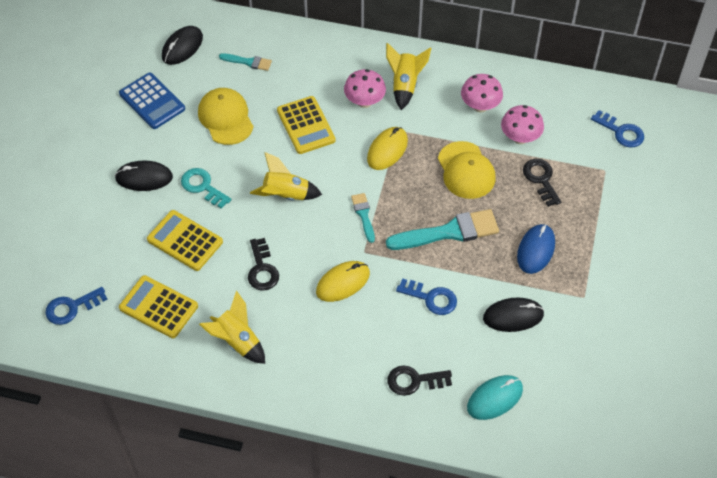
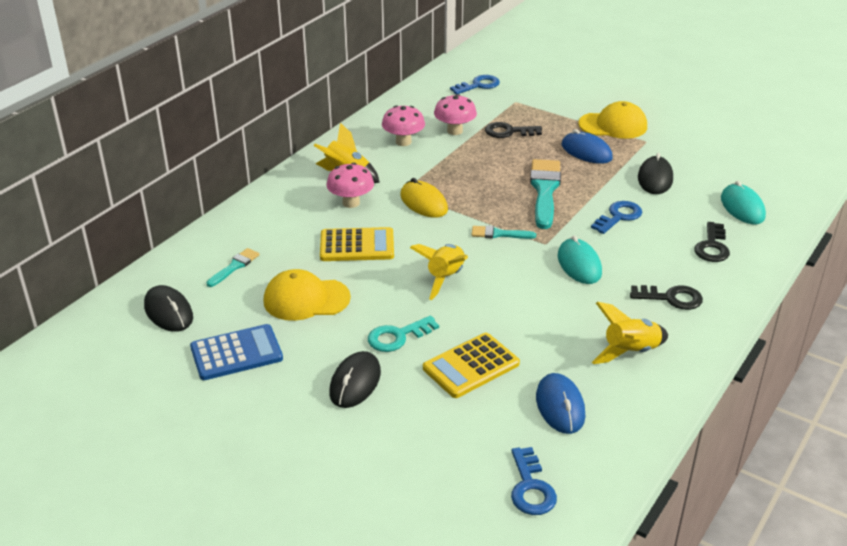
camera: 70 degrees left, 20 degrees down
(158, 307) = (560, 406): yellow calculator -> blue mouse
(262, 269) = (538, 315): black key -> black key (671, 298)
(343, 283) = (579, 264): yellow mouse -> turquoise mouse
(466, 170) = (476, 166): yellow cap -> yellow cap (613, 125)

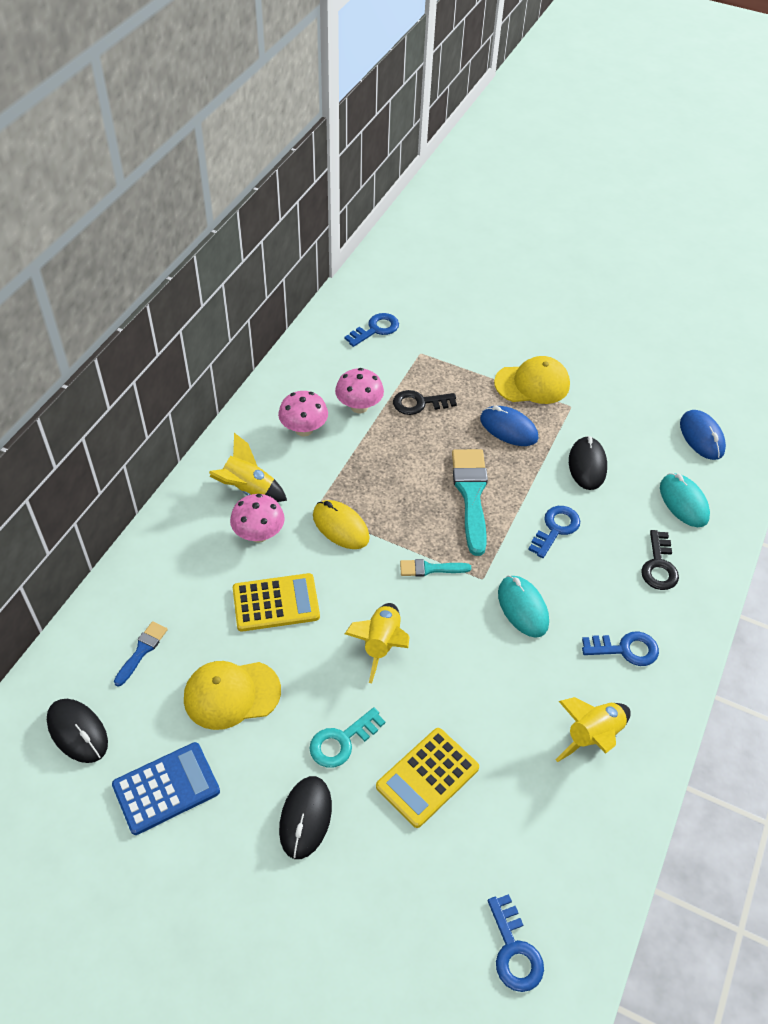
camera: 10 degrees left, 15 degrees up
(234, 266) = (142, 651): turquoise brush -> blue brush
(560, 406) = (529, 826): blue mouse -> blue mouse (701, 437)
(671, 298) = (625, 649): black key -> blue key

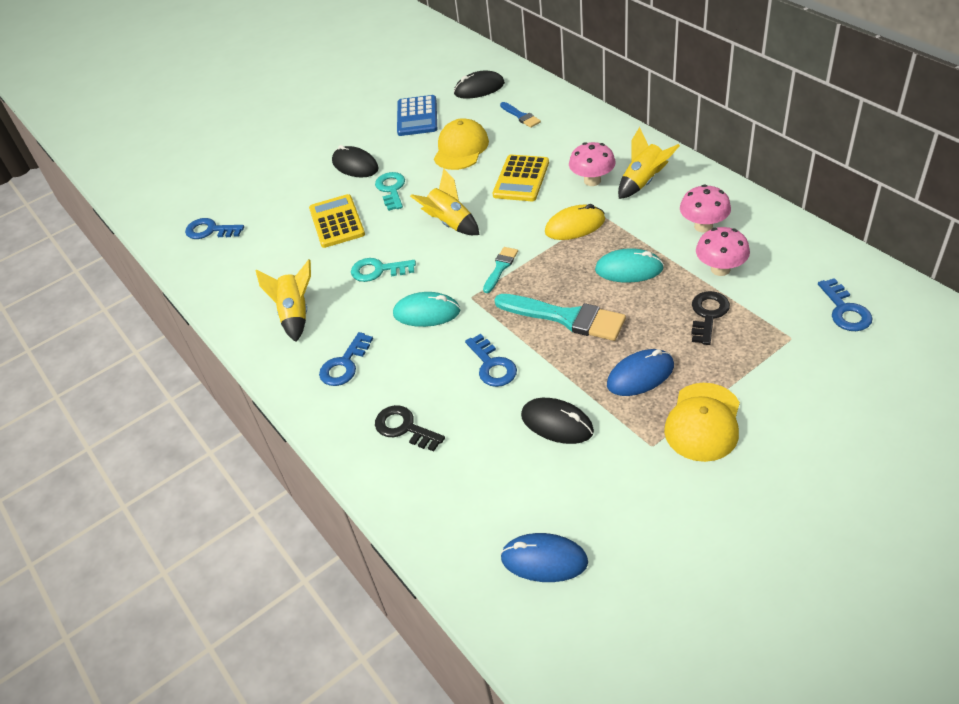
camera: 125 degrees right, 5 degrees down
(487, 684) = (378, 270): none -> turquoise key
(683, 502) = (463, 488): turquoise mouse -> turquoise mouse (629, 269)

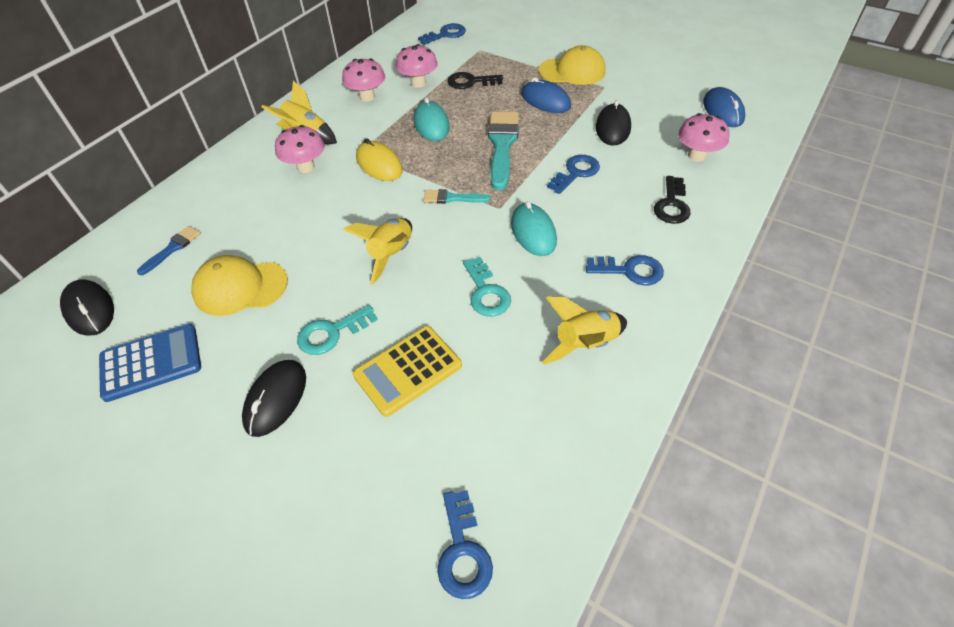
camera: 115 degrees left, 5 degrees up
(468, 485) = (696, 155): none -> pink mushroom
(521, 179) = (304, 218): yellow calculator -> none

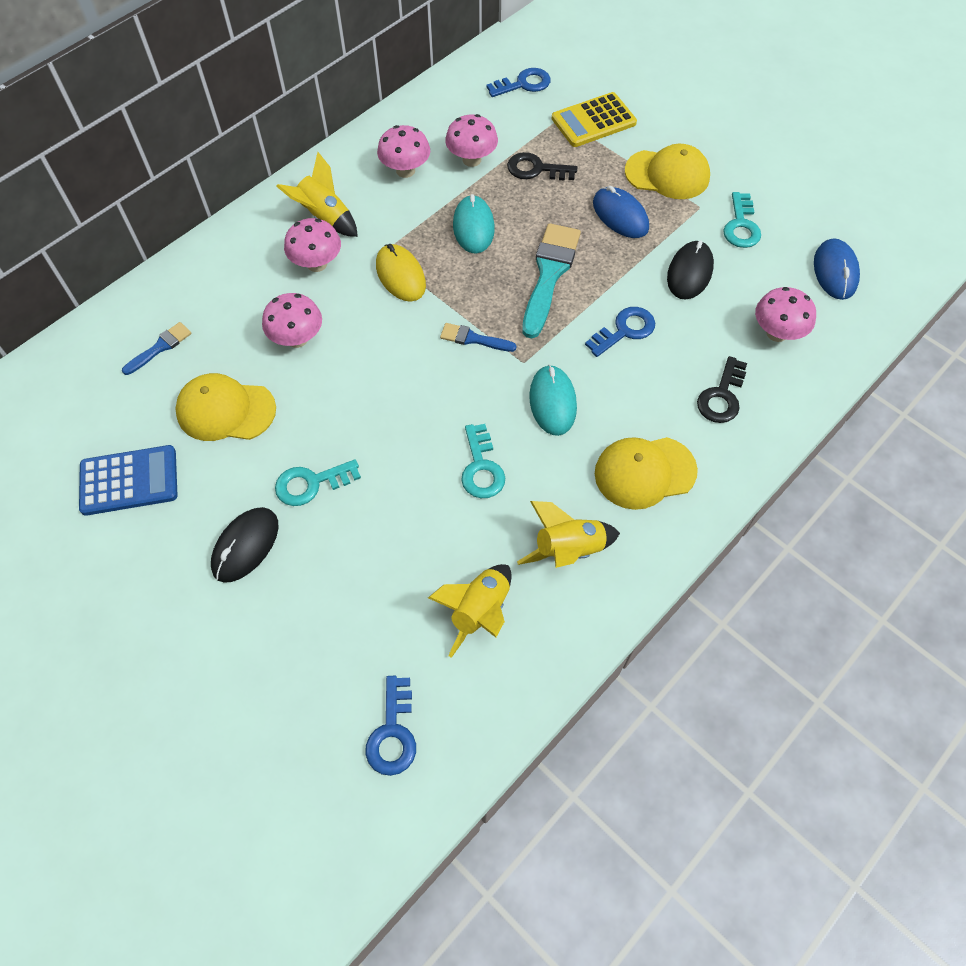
camera: 10 degrees right, 10 degrees up
(89, 309) = (72, 407): black mouse -> none
(298, 222) = (297, 339): none -> pink mushroom
(391, 255) = (390, 401): yellow rocket -> yellow rocket (479, 611)
(408, 370) = (380, 542): yellow calculator -> yellow calculator (593, 121)
(452, 198) = (473, 339): turquoise brush -> blue brush
(630, 270) = (644, 472): blue key -> yellow cap
(640, 93) = (741, 226): none -> turquoise key

